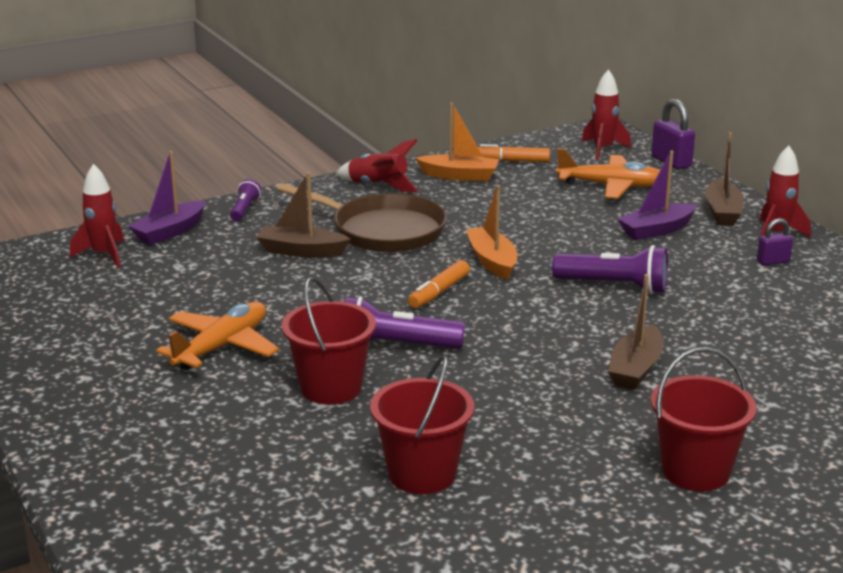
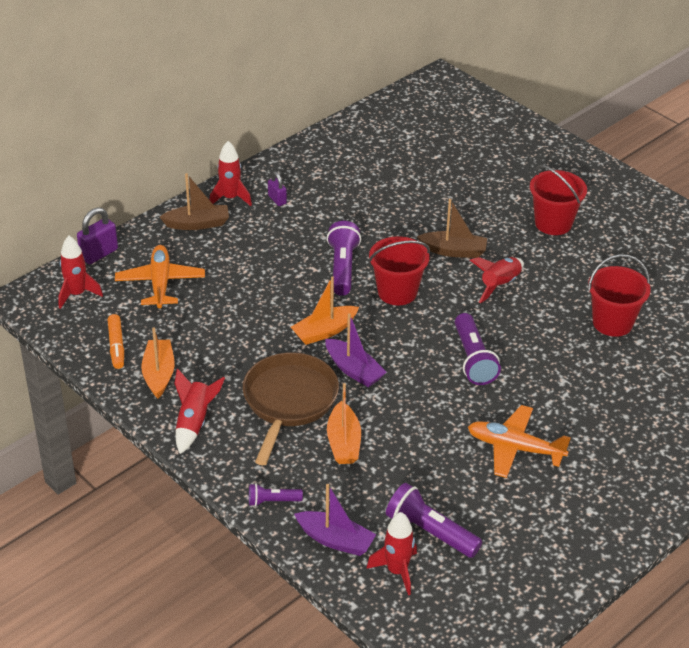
camera: 105 degrees left, 15 degrees up
(138, 278) = (430, 532): none -> purple flashlight
(301, 251) = (343, 442): brown boat -> orange boat
(331, 388) = (541, 380): red bucket -> red bucket (397, 292)
(439, 292) = (385, 351): orange marker -> none
(545, 392) = (500, 285): none -> red rocket
(656, 230) = (241, 254): purple boat -> purple boat (354, 370)

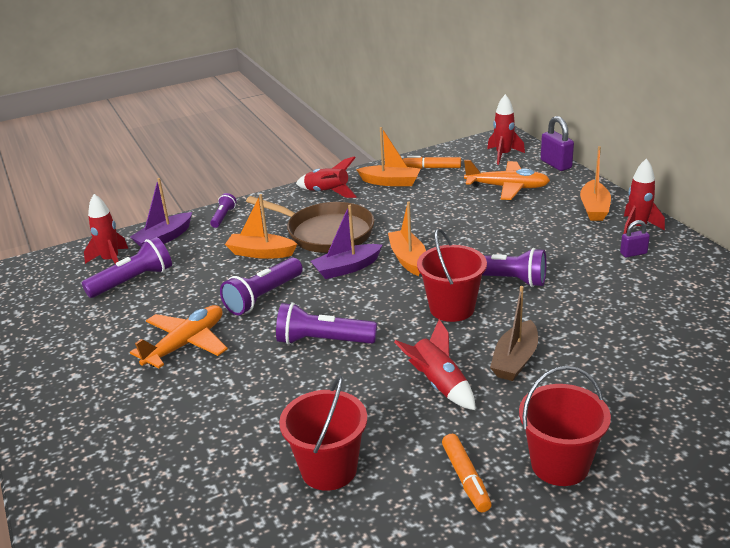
camera: 110 degrees right, 10 degrees down
(197, 224) = (594, 208): brown boat -> orange boat
(422, 417) = (263, 297): none -> purple flashlight
(586, 260) = (466, 478): none -> orange marker

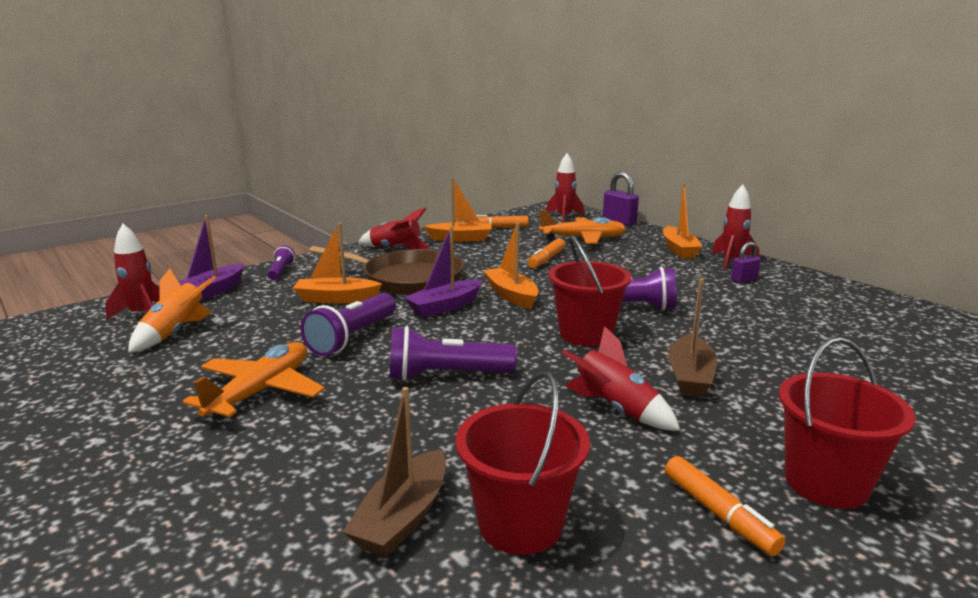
camera: 15 degrees left, 10 degrees down
(133, 281) = (175, 332): purple flashlight -> orange rocket
(256, 455) = (403, 517): none -> brown boat
(459, 215) = (546, 259): none -> orange marker

